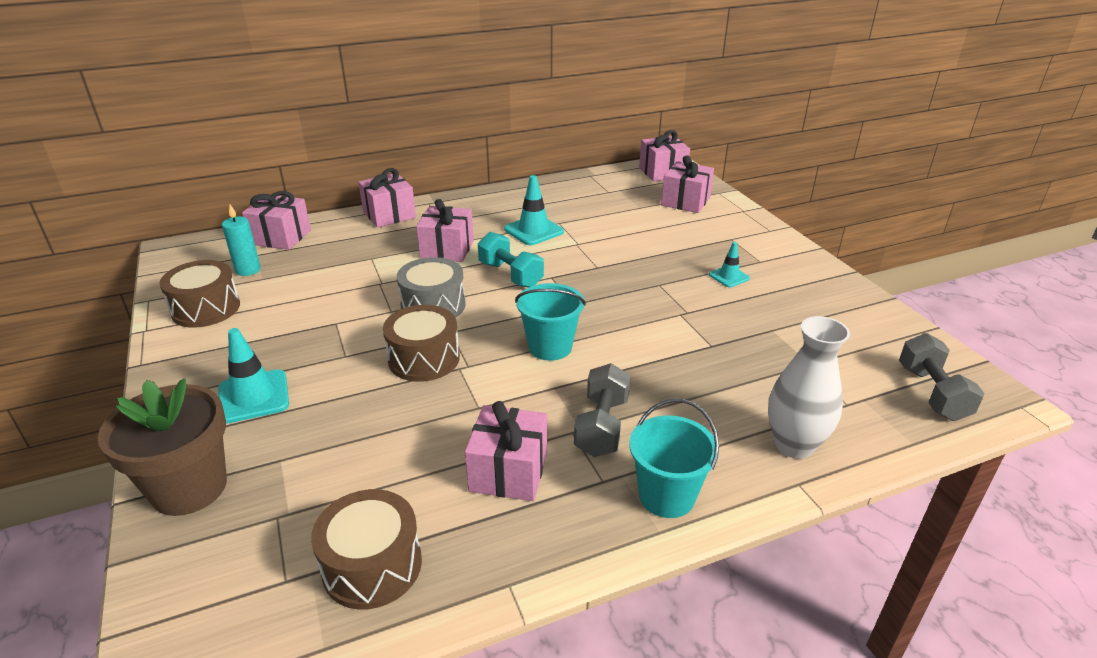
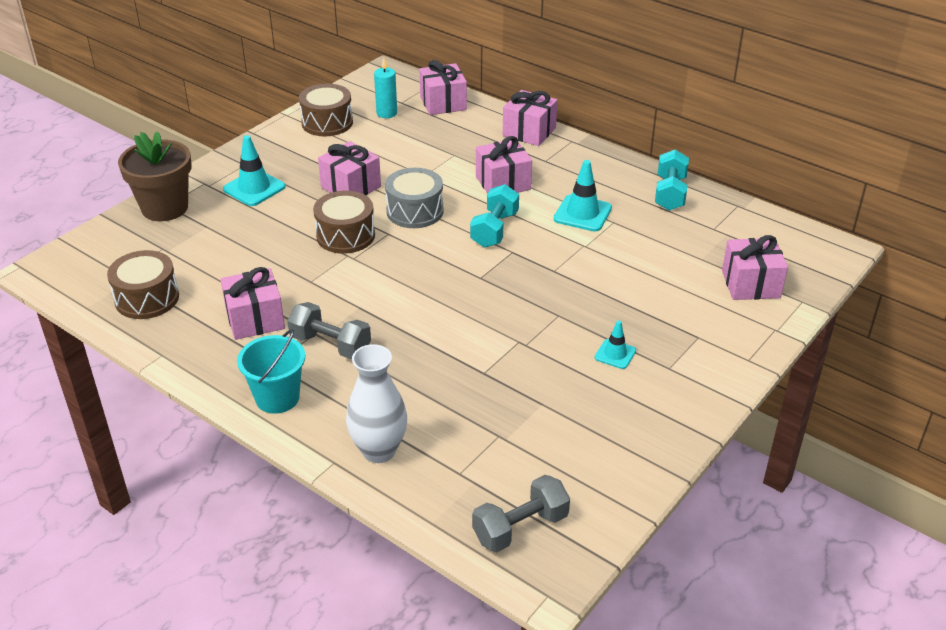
camera: 60 degrees right, 5 degrees up
(548, 191) = (670, 193): none -> turquoise dumbbell
(550, 347) = (408, 287): turquoise bucket -> none
(602, 426) = (330, 345): grey dumbbell -> grey dumbbell turned 45 degrees clockwise
(662, 172) = (806, 248): pink gift -> pink gift (351, 187)

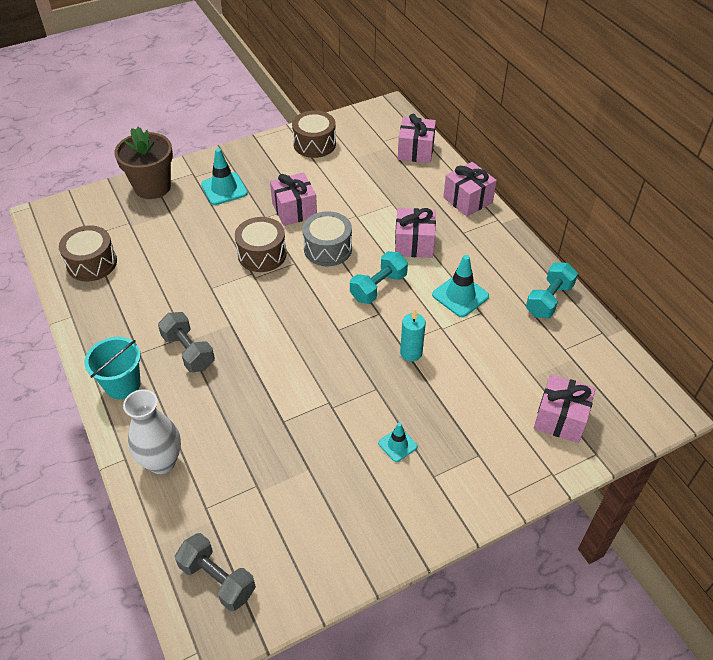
camera: 25 degrees right, 10 degrees up
(255, 319) = (151, 308): pink gift -> none
(386, 113) = (365, 148): turquoise candle -> turquoise candle (411, 353)
(520, 528) = (217, 579): grey dumbbell -> grey dumbbell turned 45 degrees clockwise

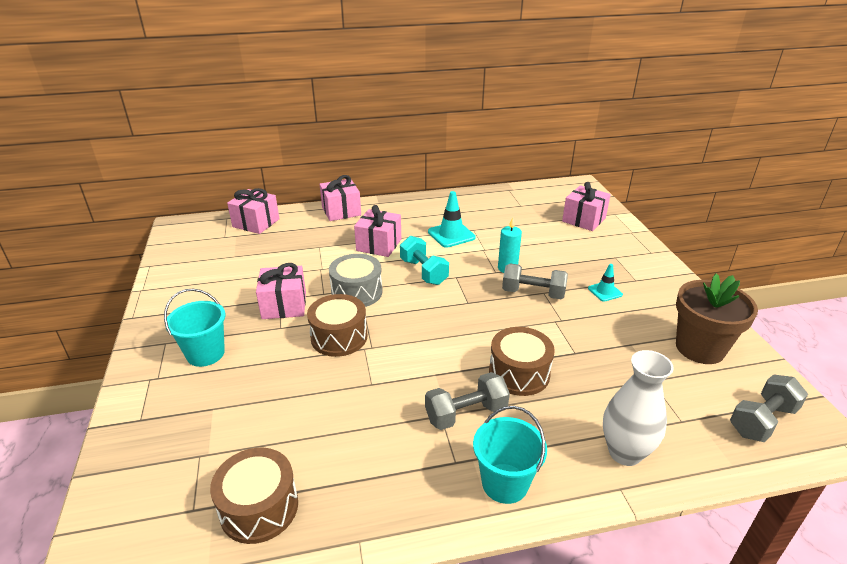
camera: 75 degrees left, 15 degrees down
(152, 187) = (143, 423): brown flower pot -> brown flower pot (700, 348)
(224, 189) = (205, 354): turquoise traffic cone -> turquoise bucket
(314, 144) = (188, 277): brown drum -> brown drum (519, 373)
(371, 379) = (533, 293): none -> grey dumbbell
(549, 300) = (471, 201): turquoise dumbbell -> none

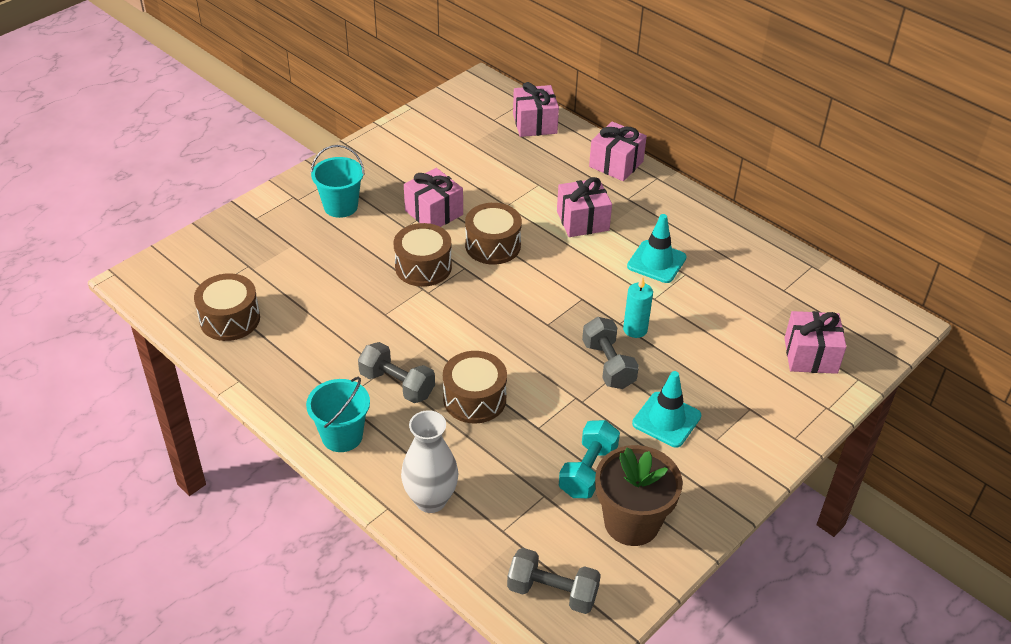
camera: 55 degrees right, 10 degrees up
(357, 292) = (493, 245): grey drum -> brown drum
(423, 272) = (568, 273): turquoise dumbbell -> turquoise dumbbell (588, 471)
(605, 291) = (666, 420): turquoise traffic cone -> turquoise traffic cone, size x1.67

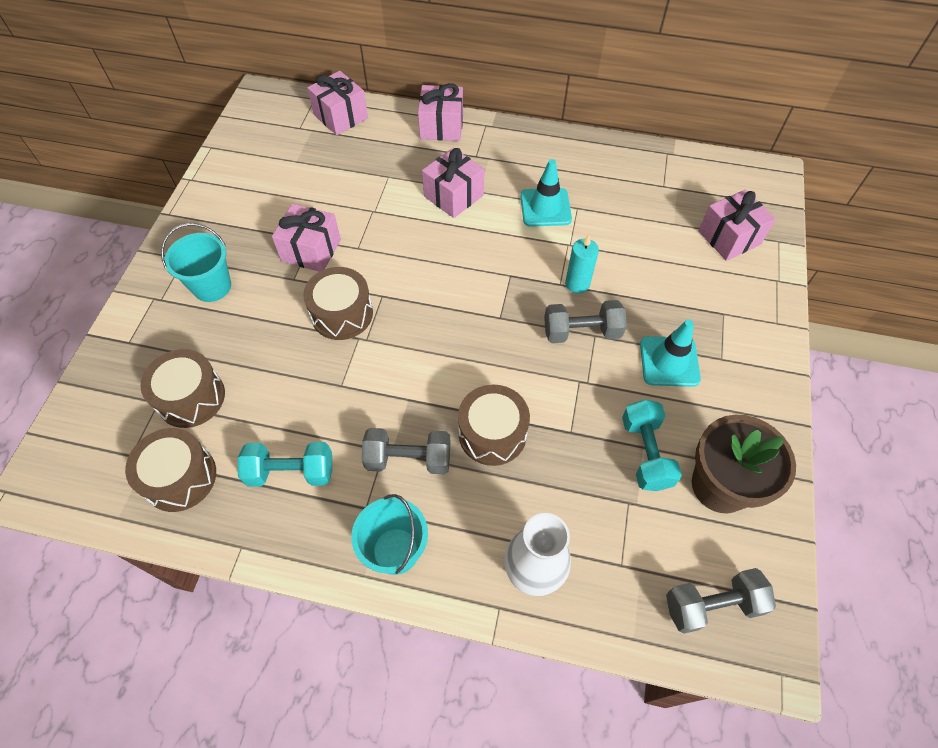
camera: 30 degrees left, 15 degrees up
(306, 352) = (291, 472): none -> turquoise dumbbell
(493, 245) = (391, 259): brown drum -> brown drum (191, 397)
(608, 365) = (581, 332): grey dumbbell -> grey dumbbell turned 45 degrees counterclockwise

